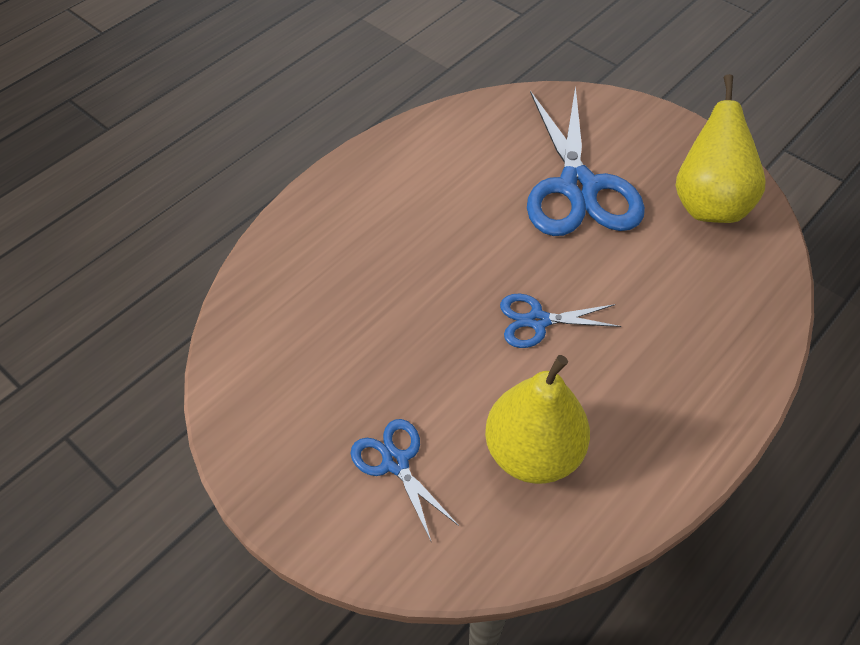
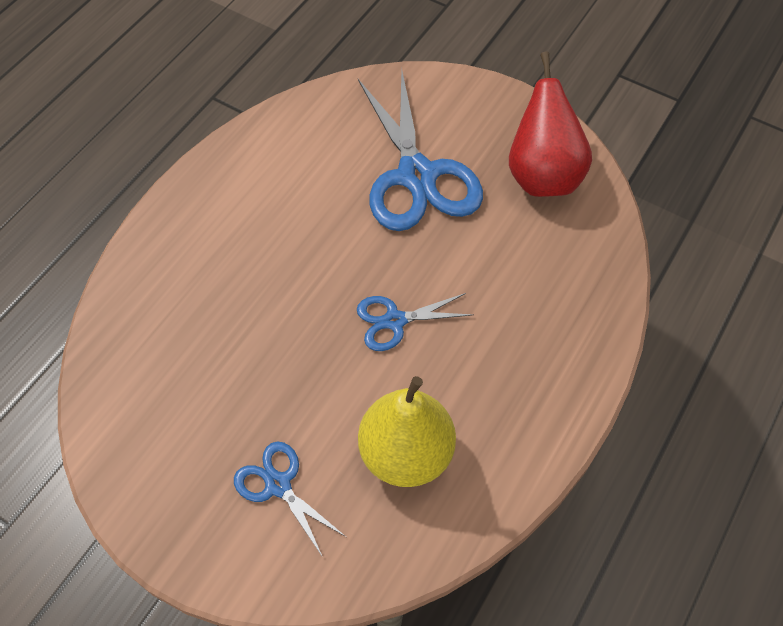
camera: 10 degrees left, 5 degrees up
(708, 203) = (542, 175): yellow pear -> red pear

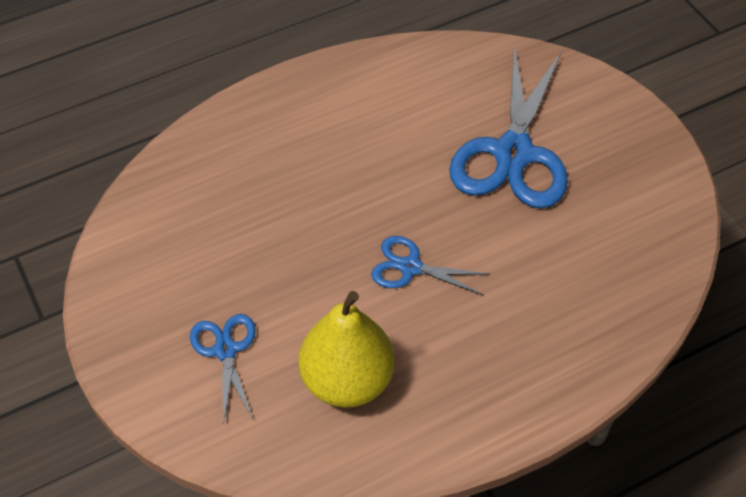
camera: 30 degrees right, 5 degrees down
(542, 175) = (634, 205): red pear -> none

